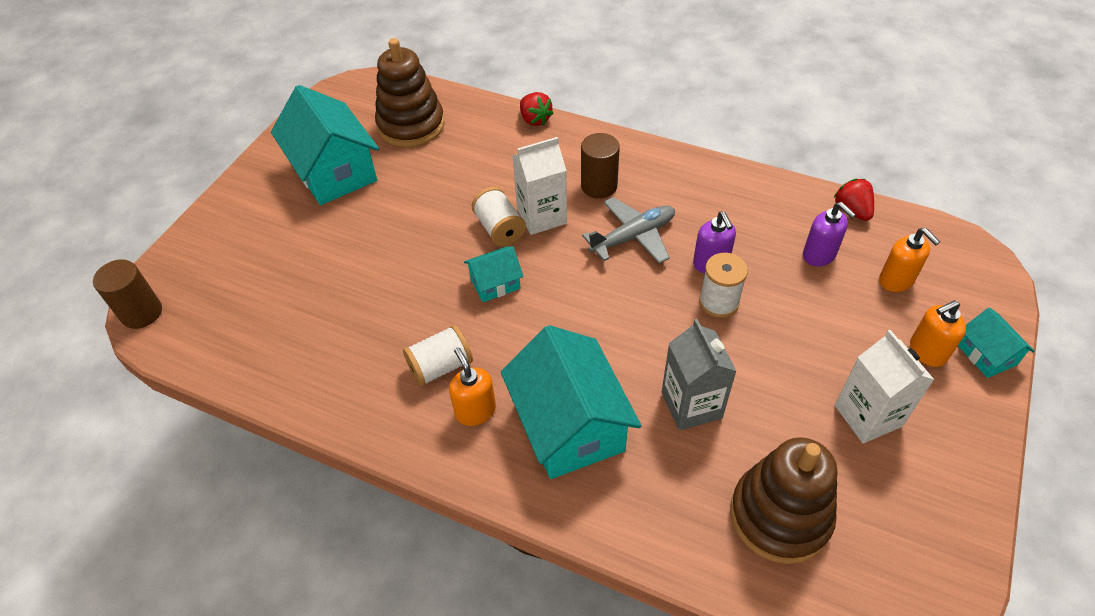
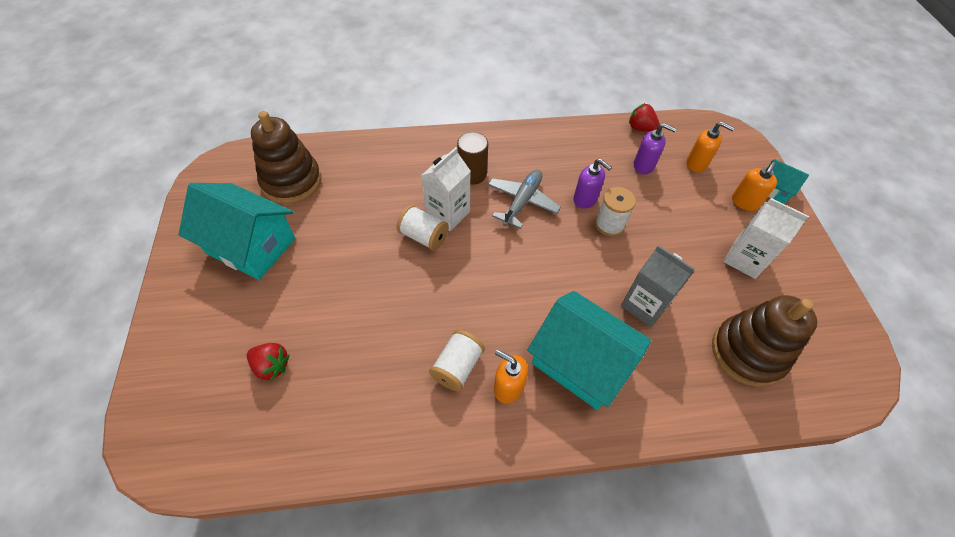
camera: 35 degrees left, 5 degrees up
(141, 313) = (150, 457): brown cylinder -> none
(495, 283) = (451, 280): turquoise house -> none
(535, 119) = (389, 141): red strawberry -> red strawberry (272, 366)

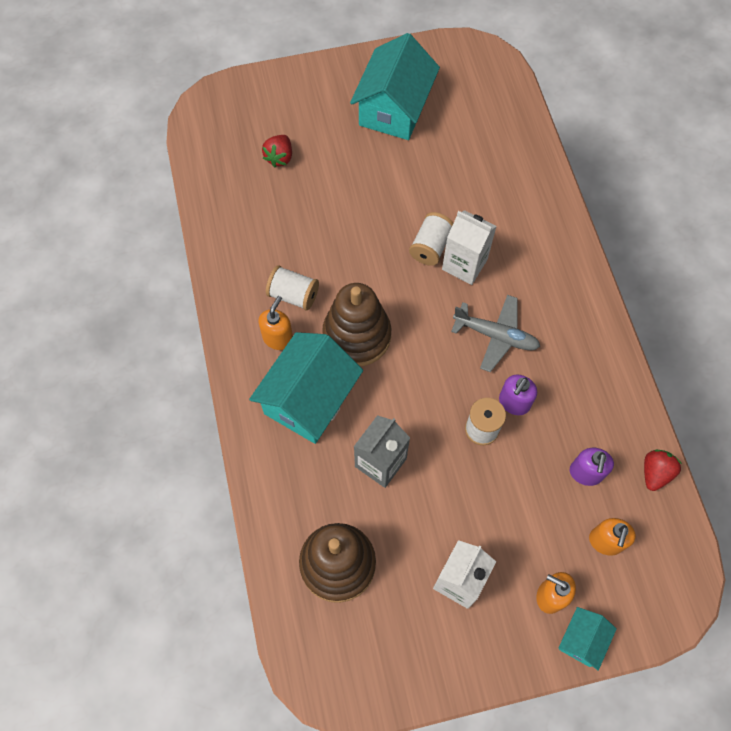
camera: 85 degrees right, 10 degrees up
(291, 181) = (477, 119): brown stacking toy -> brown stacking toy (357, 336)
(472, 174) = (526, 281): brown cylinder -> none

